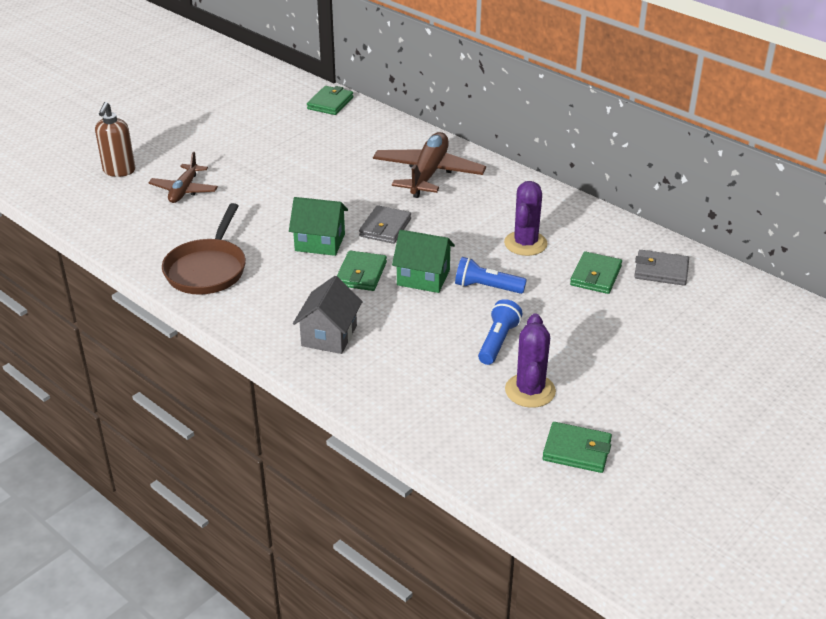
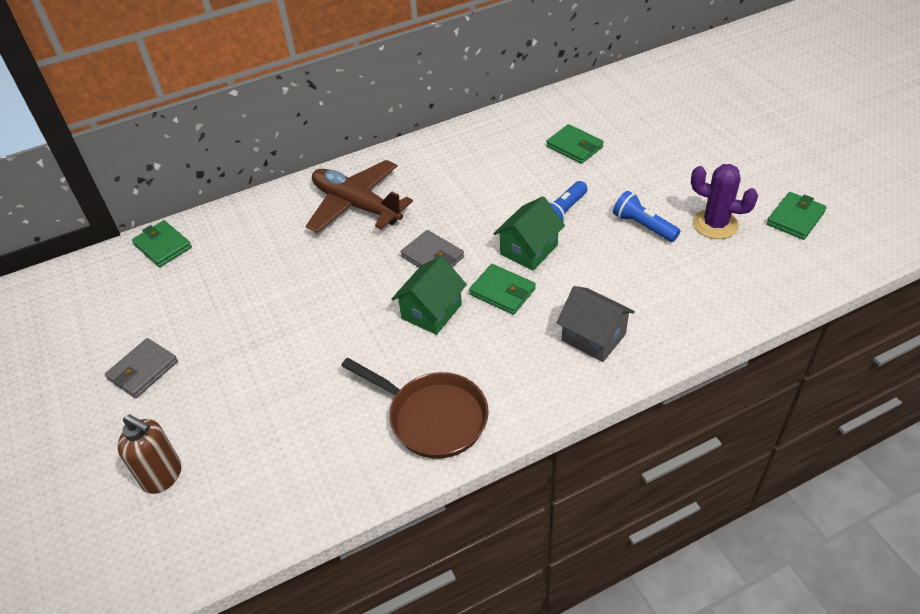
camera: 65 degrees left, 10 degrees up
(184, 190) = (255, 413): brown plane -> none
(525, 243) = (508, 173): purple cactus -> none
(661, 271) = (583, 112): grey wallet -> grey wallet (143, 370)

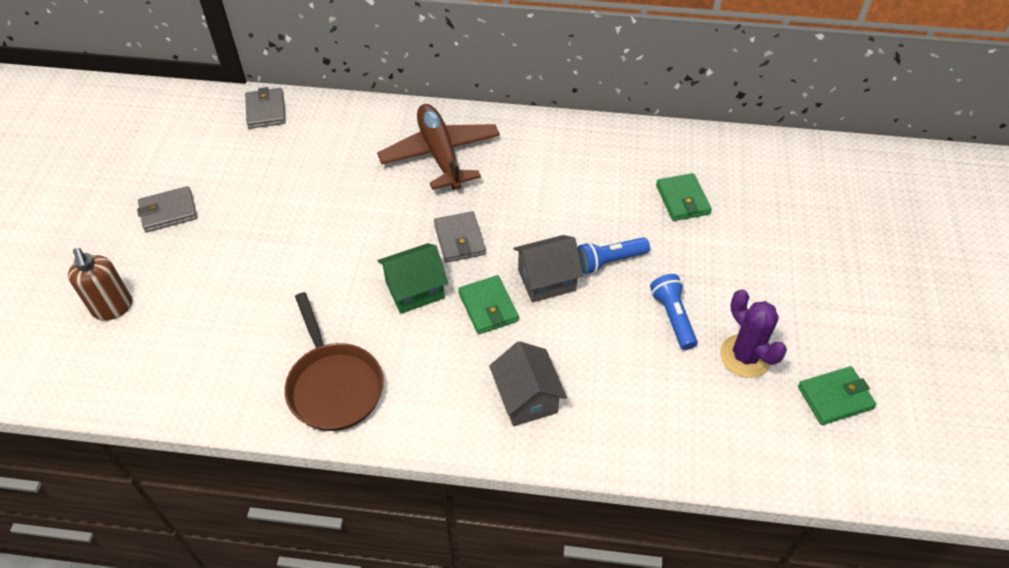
camera: 30 degrees right, 5 degrees up
(163, 246) = (266, 111): green wallet -> grey wallet
(529, 250) = (546, 280): green house -> grey house

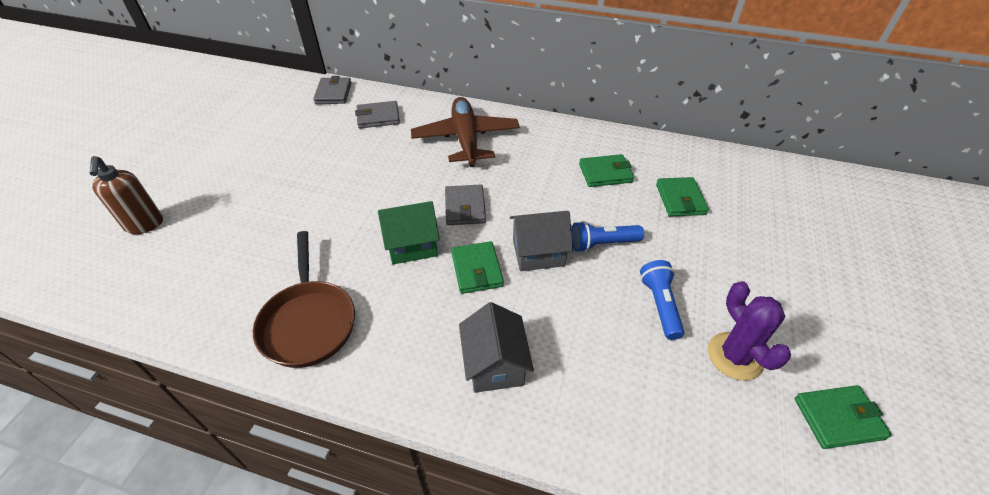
camera: 10 degrees right, 5 degrees down
(168, 212) = (225, 156): grey wallet -> grey wallet (378, 117)
(601, 178) = (605, 173): none -> green wallet

